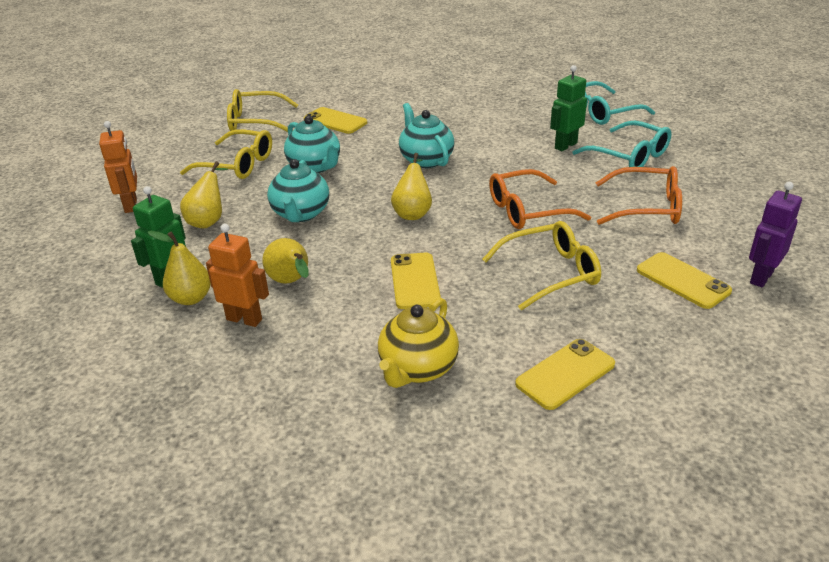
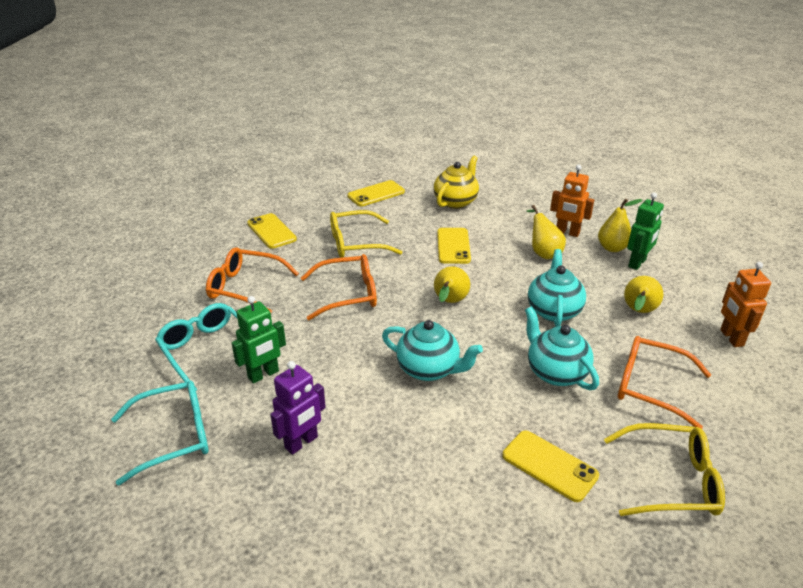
camera: 175 degrees left, 0 degrees up
(238, 165) = (650, 386): yellow glasses -> orange glasses
(426, 160) = (429, 369): turquoise teapot -> turquoise teapot turned 45 degrees counterclockwise
(761, 277) = (219, 229): purple robot -> purple robot (301, 443)

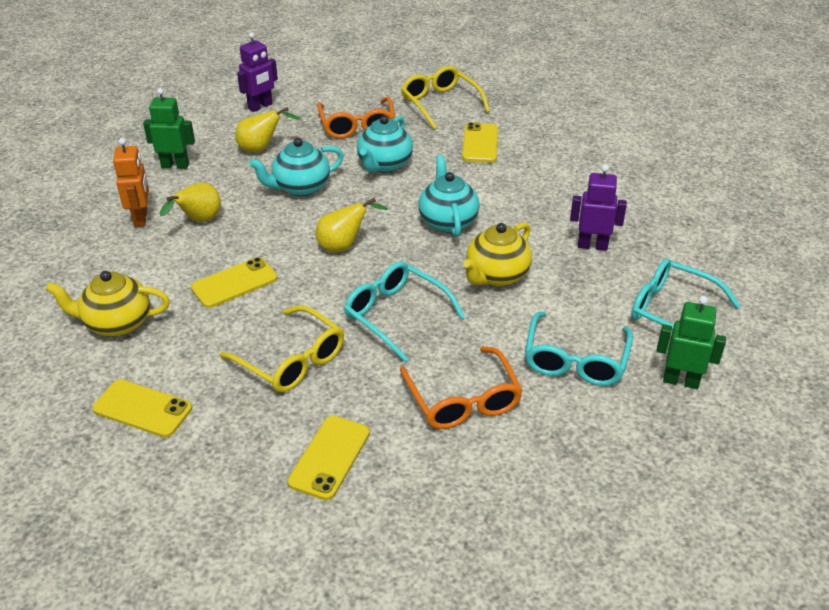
camera: 125 degrees left, 5 degrees up
(263, 375) = (558, 304): green robot -> green robot (681, 381)
(332, 360) = (496, 276): none -> yellow teapot
(348, 294) = (395, 315): orange glasses -> turquoise glasses
(612, 248) = (155, 184): yellow pear -> none
(731, 338) = (260, 106): orange robot -> purple robot

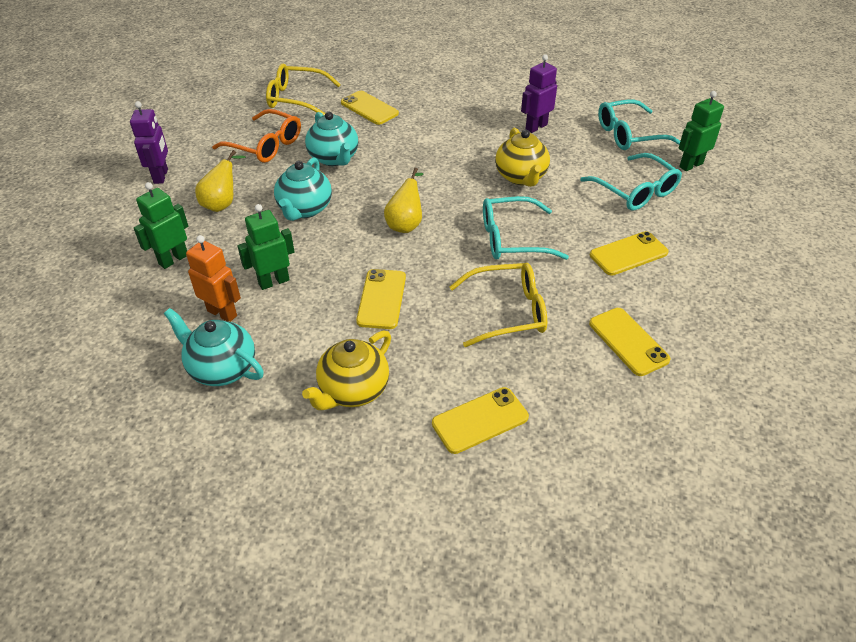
camera: 50 degrees left, 5 degrees up
(199, 221) = (273, 281): yellow pear -> green robot
(447, 221) = (438, 166): turquoise teapot -> turquoise teapot (222, 368)
(463, 400) = (628, 254): orange glasses -> yellow phone

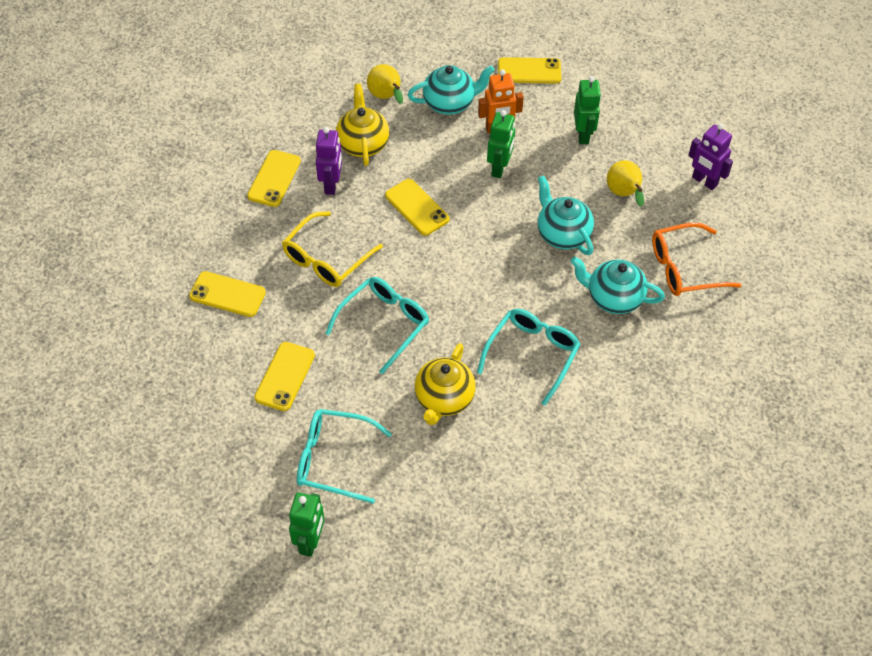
camera: 135 degrees right, 10 degrees up
(296, 98) = (750, 341): yellow glasses -> none
(369, 108) = (672, 382): yellow phone -> yellow phone (529, 71)
(406, 224) = (475, 277): yellow pear -> yellow pear (386, 97)
(521, 177) = (444, 399): yellow teapot -> yellow teapot turned 105 degrees counterclockwise
(536, 127) = (499, 483): purple robot -> purple robot (331, 185)
(629, 135) = (403, 546): turquoise glasses -> turquoise glasses (532, 354)

